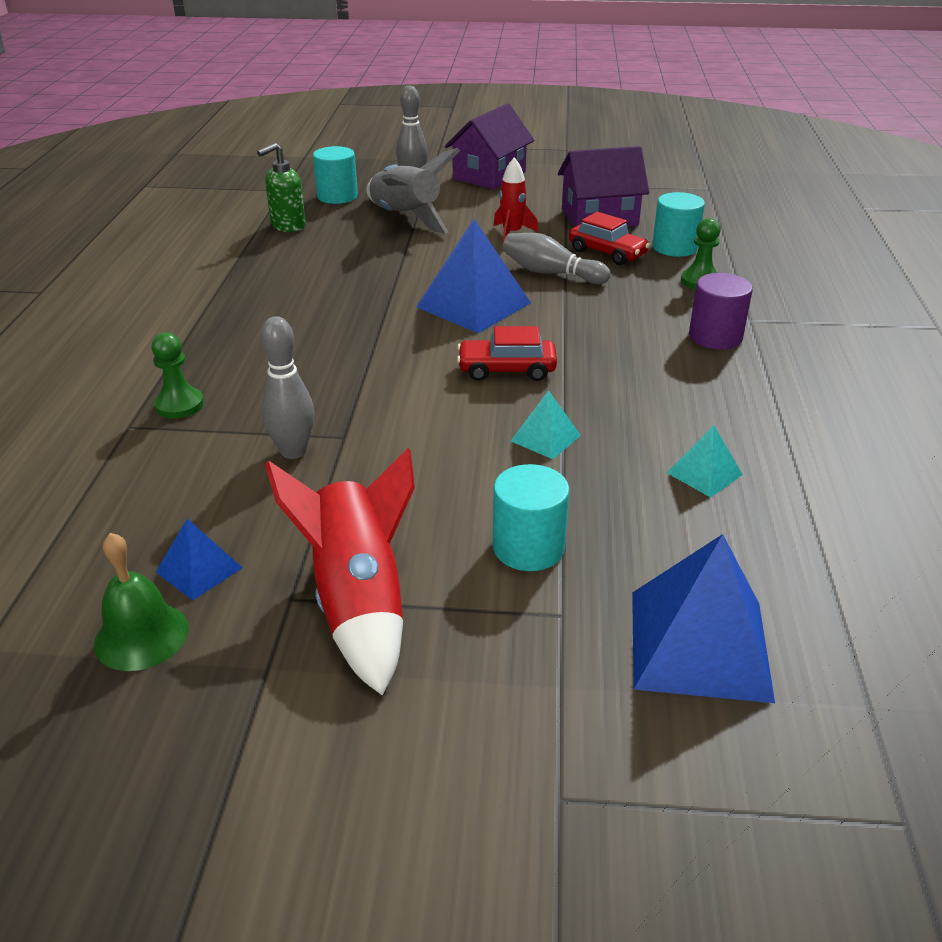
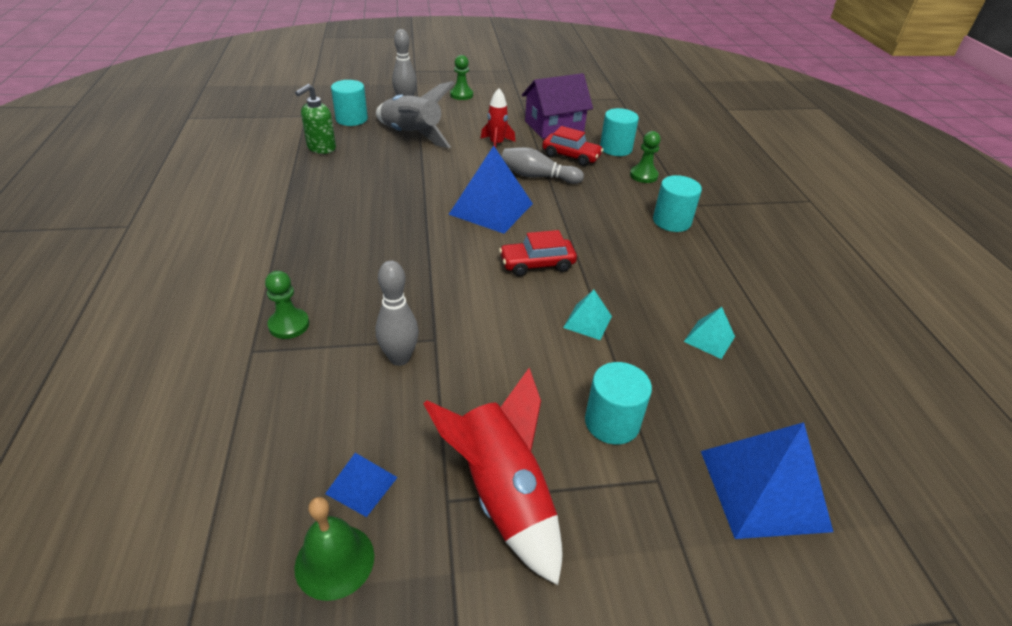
camera: 15 degrees left, 5 degrees up
(489, 175) = (461, 95): purple house -> green pawn
(715, 337) = (671, 221): purple cylinder -> turquoise cylinder

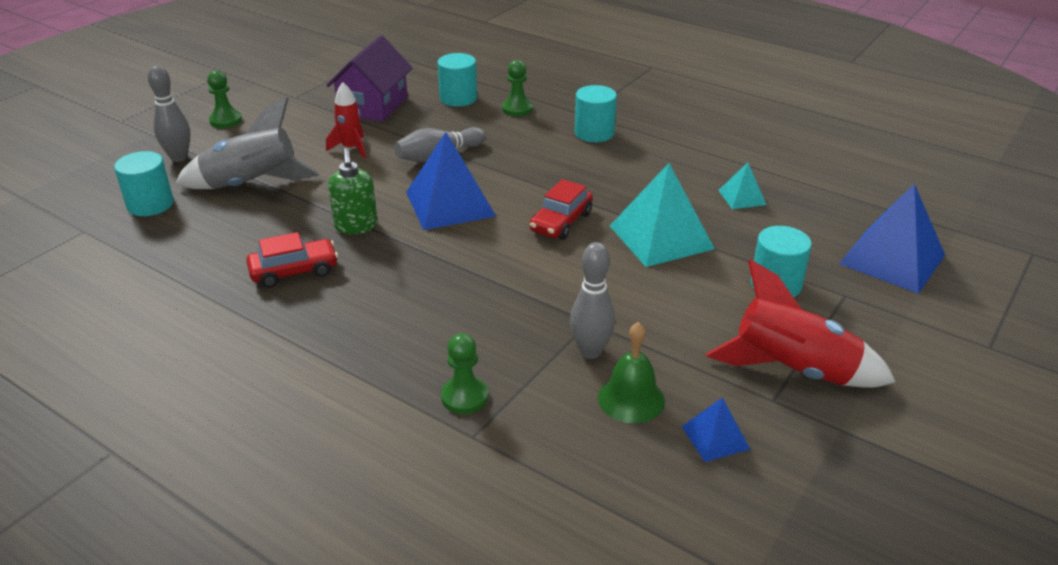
camera: 45 degrees left, 5 degrees down
(321, 148) = (177, 249): green soap dispenser -> green soap dispenser (356, 226)
(334, 561) = (778, 484): green bell -> green bell (631, 399)
(571, 156) = (434, 124): red car -> red car (294, 271)
(587, 321) = (661, 237): turquoise pyramid -> turquoise pyramid, size x1.99

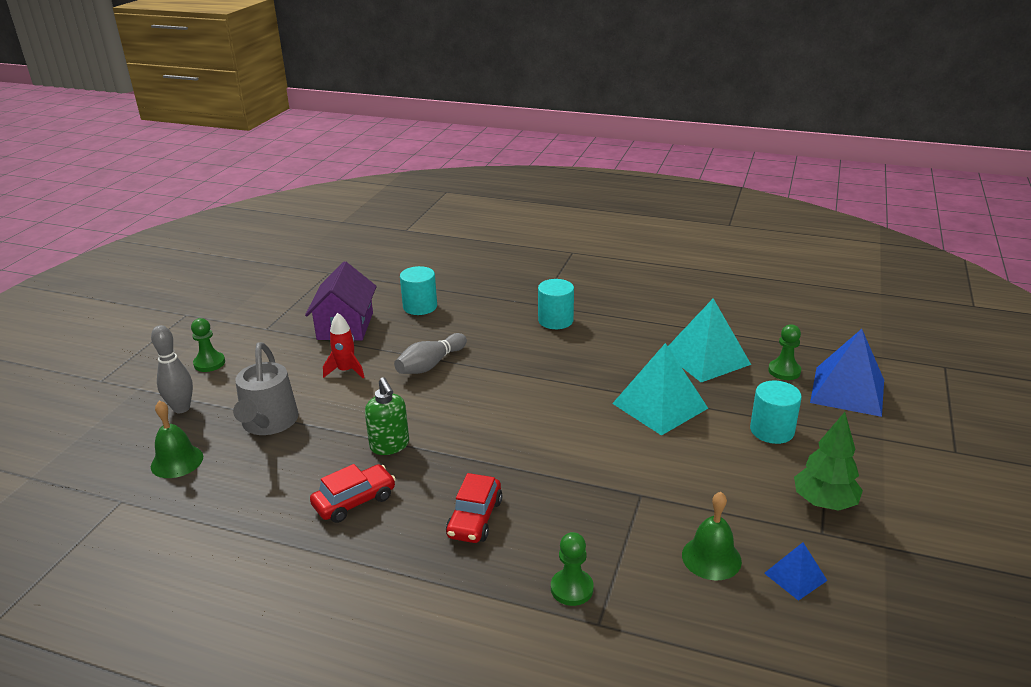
camera: 15 degrees left, 5 degrees down
(150, 204) = (177, 461): turquoise cylinder -> green bell
(251, 185) = (268, 423): grey rocket -> grey watering can
(450, 204) = (464, 408): blue pyramid -> none
(517, 109) = (477, 309): green pawn -> green pawn (784, 371)
(561, 222) = (570, 408): red car -> red car (475, 518)
(590, 351) = (656, 522): grey bowling pin -> none
(742, 197) = (706, 358): turquoise pyramid -> turquoise pyramid, size x1.99
(793, 370) = (824, 503): red rocket -> green tree

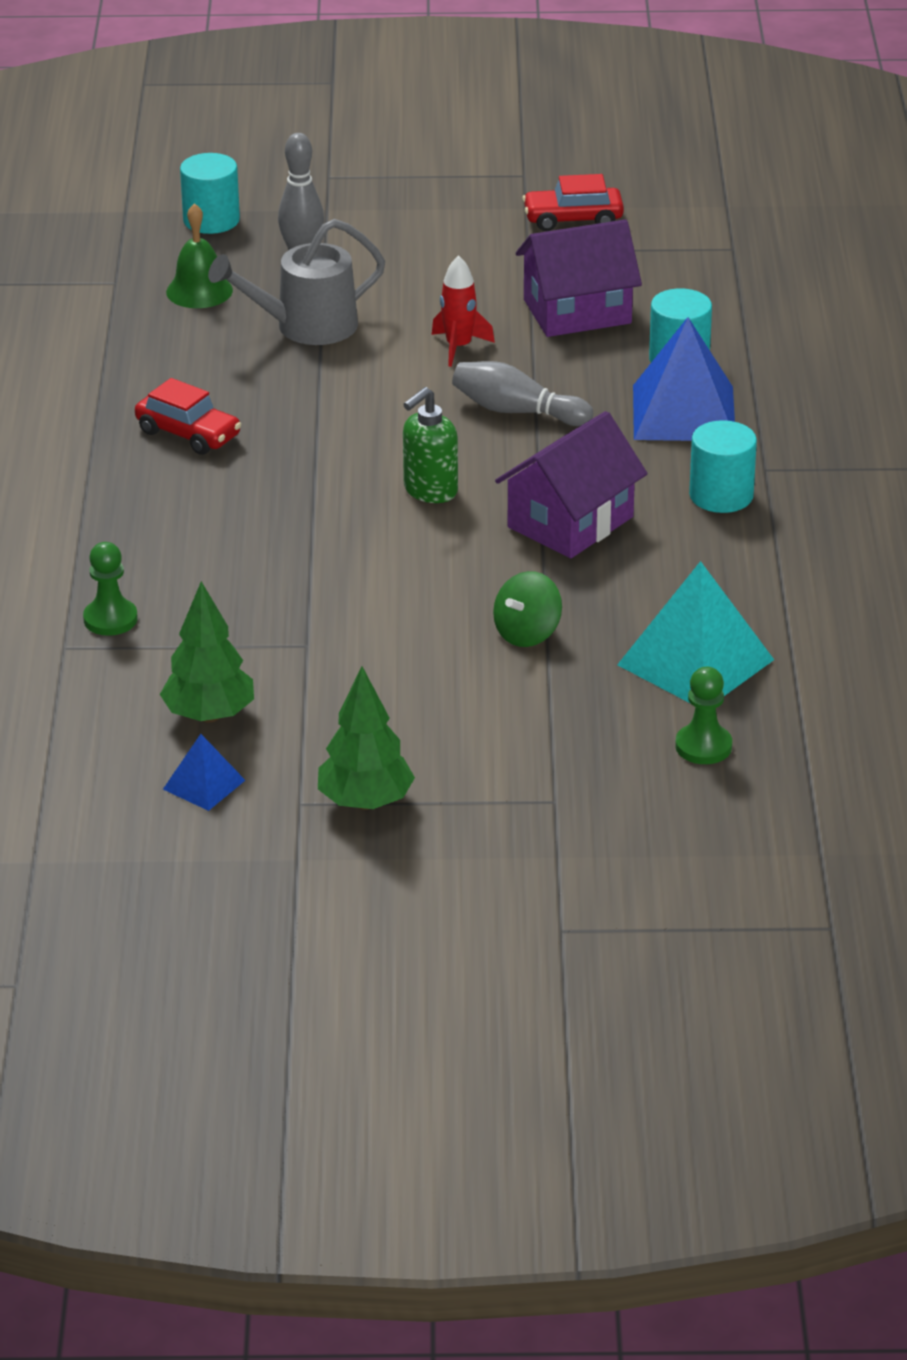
camera: 70 degrees right, 5 degrees up
(209, 363) = (413, 237): green pawn -> none
(390, 446) = (307, 429): green soap dispenser -> green soap dispenser (430, 491)
(475, 518) = (198, 526): red car -> red car (573, 219)
(555, 369) = (570, 522): none -> purple house
(660, 405) = (527, 633): turquoise pyramid -> green spinning top
(711, 558) = (209, 715): green bell -> green tree
(772, 430) = (519, 745): turquoise cylinder -> turquoise cylinder (211, 220)
(847, 391) = (679, 816): blue pyramid -> blue pyramid (683, 412)

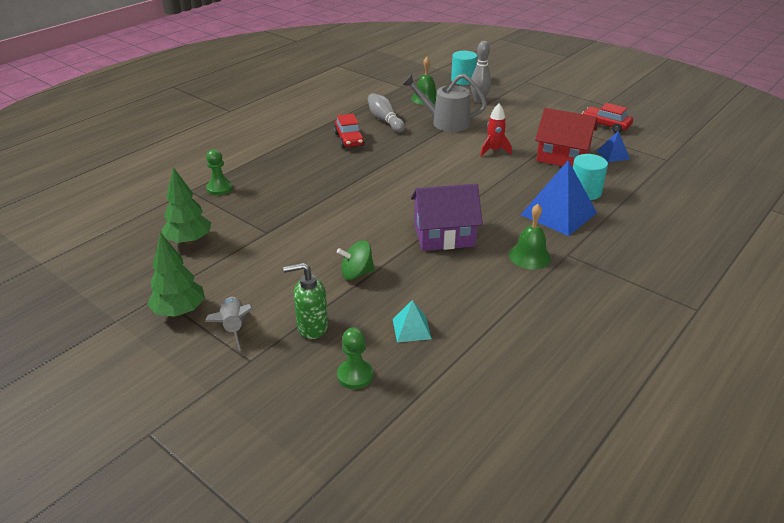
camera: 40 degrees right, 0 degrees up
(204, 784) = (141, 267): blue pyramid -> blue pyramid (613, 155)
(430, 491) = (404, 196): green soap dispenser -> green soap dispenser (312, 327)
(472, 780) = (234, 327): none -> grey rocket
(517, 411) = (484, 182): grey bowling pin -> grey bowling pin (385, 120)
(577, 311) = (562, 157): purple house -> red house
(696, 662) = (411, 329): turquoise pyramid -> turquoise pyramid, size x0.50
(721, 495) = (529, 256): turquoise cylinder -> green bell

